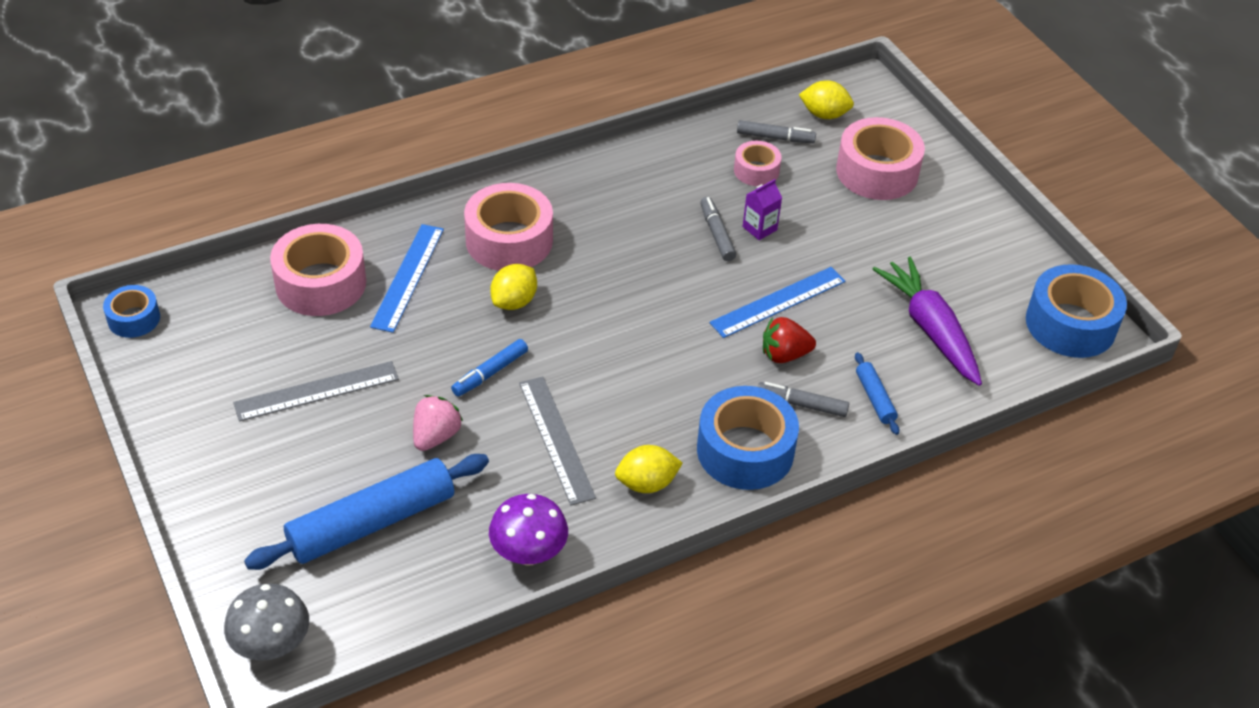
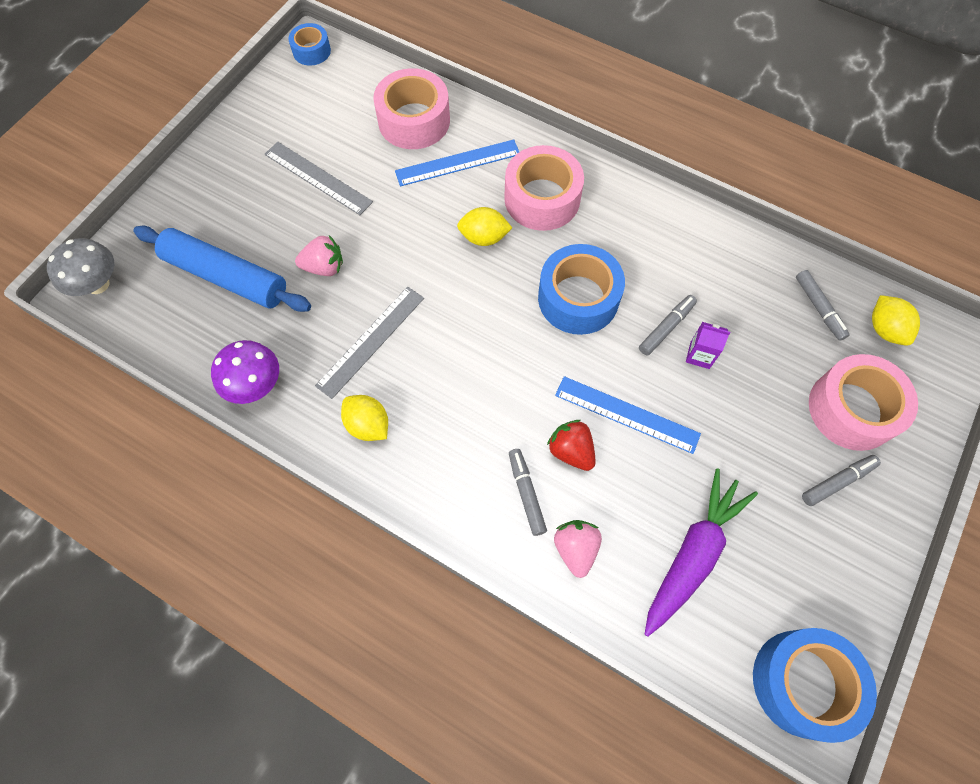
camera: 60 degrees right, 20 degrees up
(490, 373) = (404, 264): blue marker -> none
(745, 450) = (447, 477): blue tape -> blue tape (578, 298)
(756, 171) = (765, 316): pink tape -> none
(875, 398) = (575, 548): blue rolling pin -> pink strawberry
(930, 215) = (837, 482): none -> grey marker

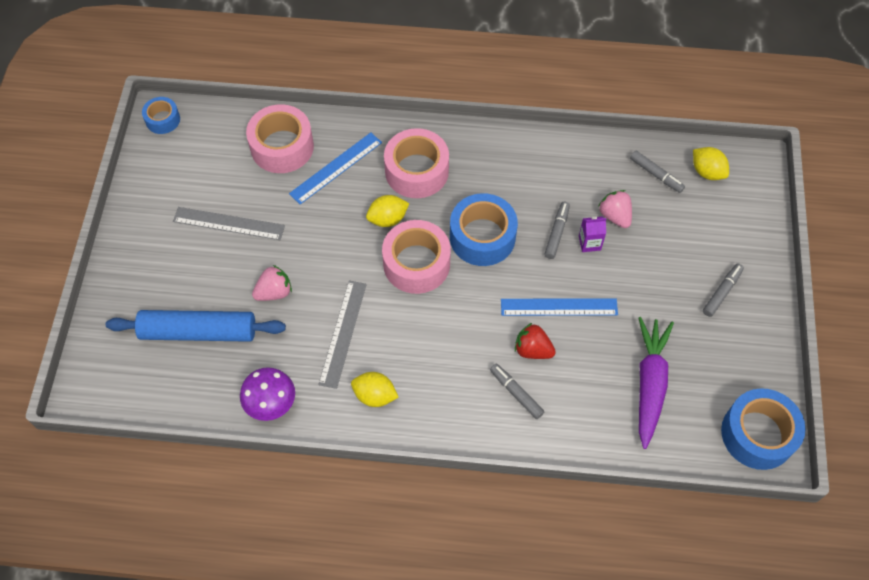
camera: 25 degrees left, 5 degrees down
(98, 284) = (93, 381): grey mushroom -> none
(575, 548) = (569, 415): pink strawberry -> pink strawberry (615, 216)
(852, 409) = (709, 238): pink tape -> pink tape (416, 263)

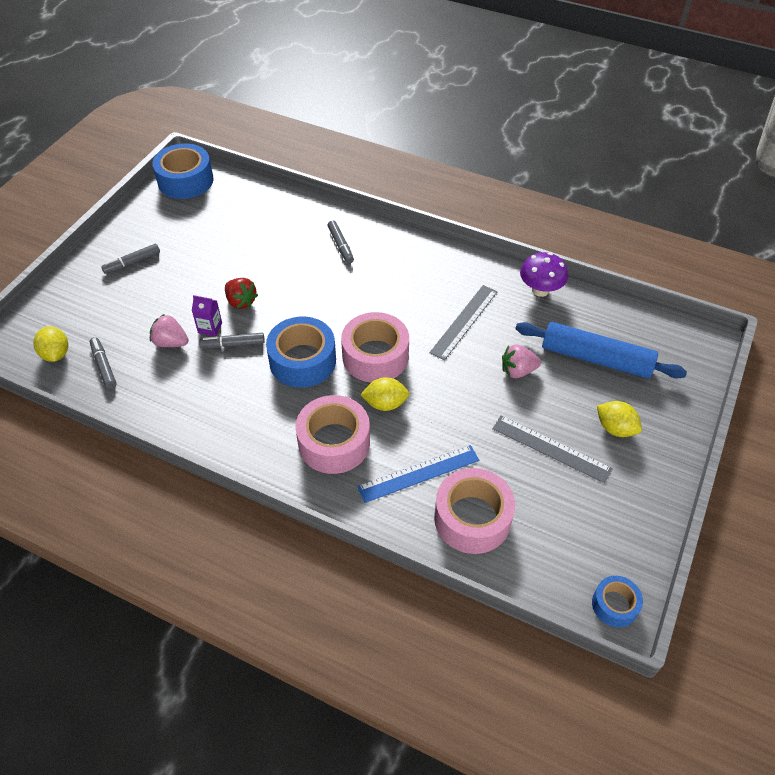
camera: 160 degrees left, 10 degrees down
(375, 395) = (453, 273): yellow lemon -> yellow lemon (615, 428)
(532, 350) = (311, 268): red strawberry -> red strawberry (241, 302)
(556, 233) = (233, 344): grey marker -> grey marker turned 45 degrees clockwise
(559, 307) = (270, 289): blue ruler -> none
(615, 216) = (171, 342): pink strawberry -> pink strawberry turned 120 degrees clockwise
(649, 384) = (237, 224): purple carrot -> none

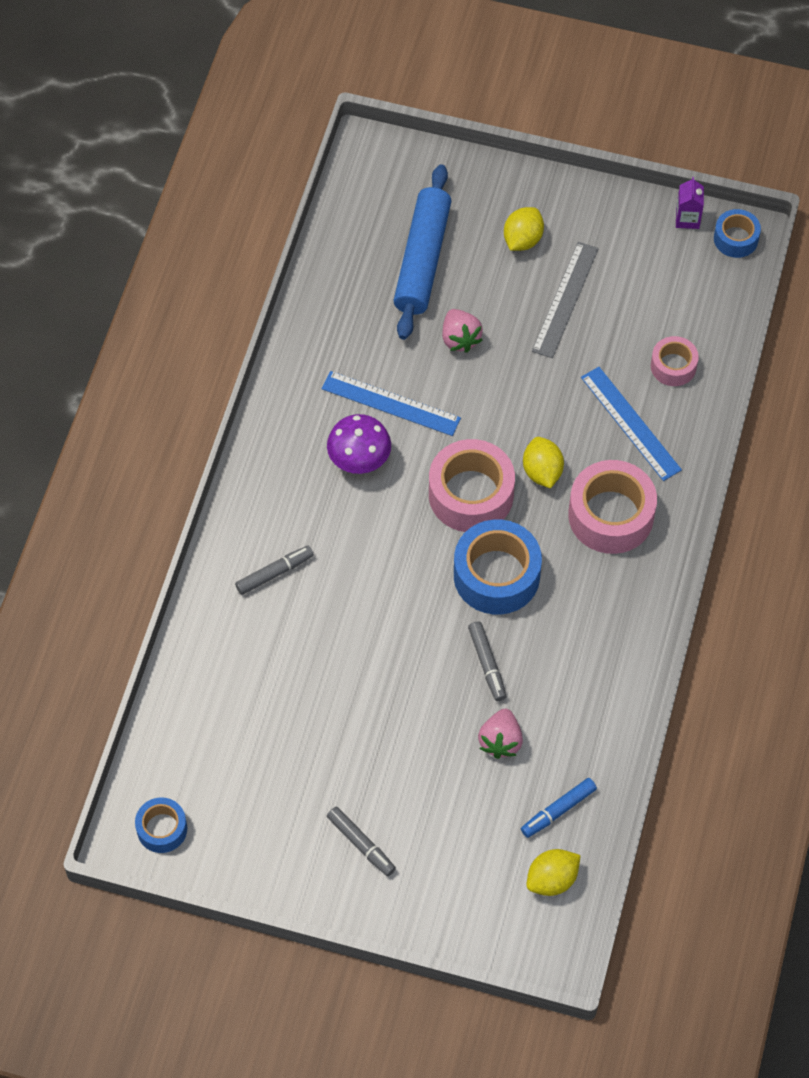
camera: 100 degrees left, 10 degrees up
(104, 366) = (558, 810): grey marker -> blue marker
(185, 180) = (162, 829): blue tape -> blue tape, size x0.55
(210, 328) = (464, 700): purple carton -> purple carton (687, 218)
(241, 302) = (409, 675): red strawberry -> none
(464, 321) = (390, 403): grey ruler -> blue ruler
(472, 518) = (673, 366): pink tape -> pink tape, size x0.55
(540, 290) = (317, 323): purple mushroom -> purple mushroom (359, 460)

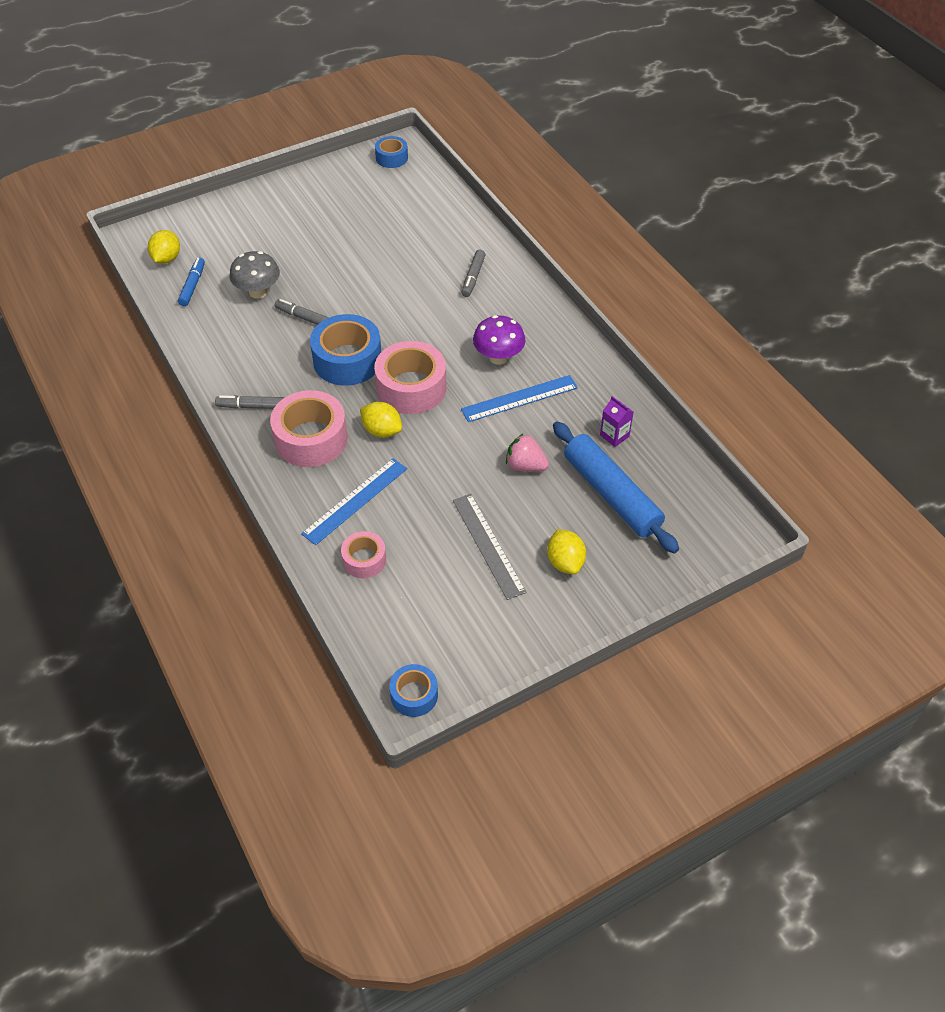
camera: 135 degrees right, 10 degrees down
(361, 844) = (286, 211): grey marker -> grey marker (251, 406)
(500, 741) = (258, 292): pink strawberry -> grey mushroom
(630, 423) = (355, 501): blue ruler -> blue ruler turned 60 degrees counterclockwise
(687, 218) = (467, 680): purple carton -> purple carton (614, 436)

